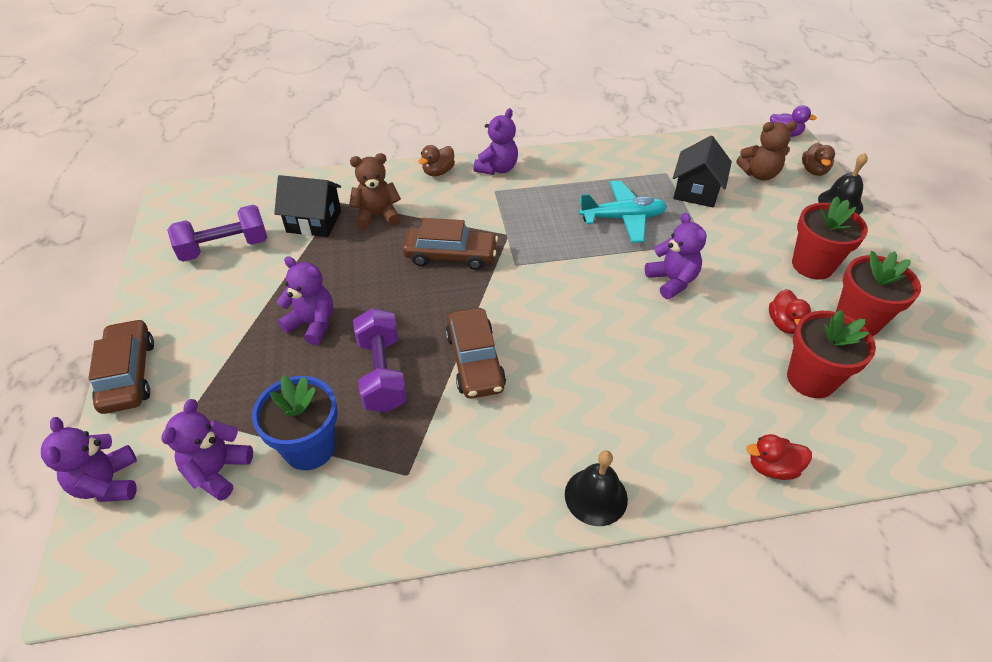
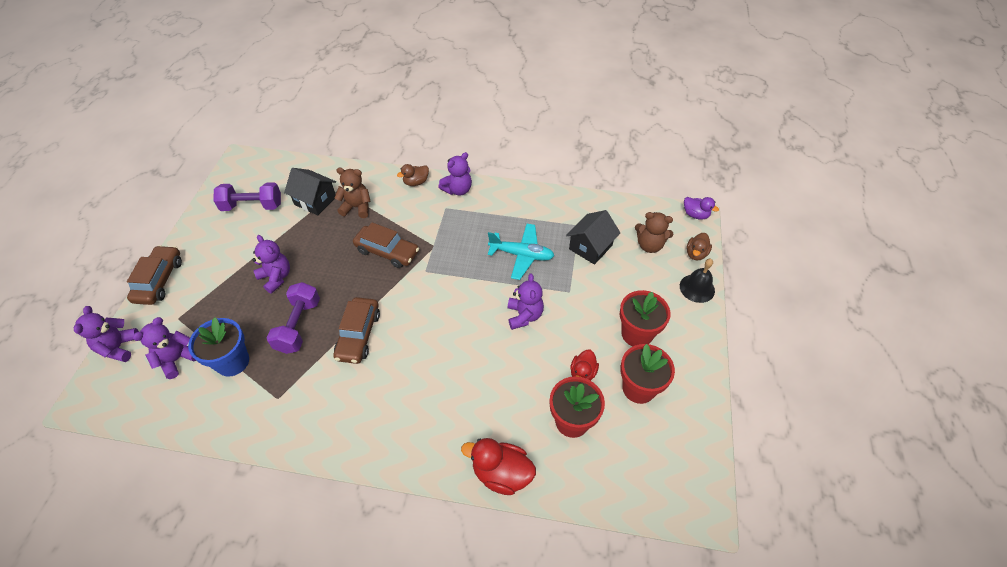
camera: 20 degrees right, 5 degrees up
(596, 496) = (378, 452): black bell -> none
(772, 467) = (501, 473): red duck -> red duck, size x1.60

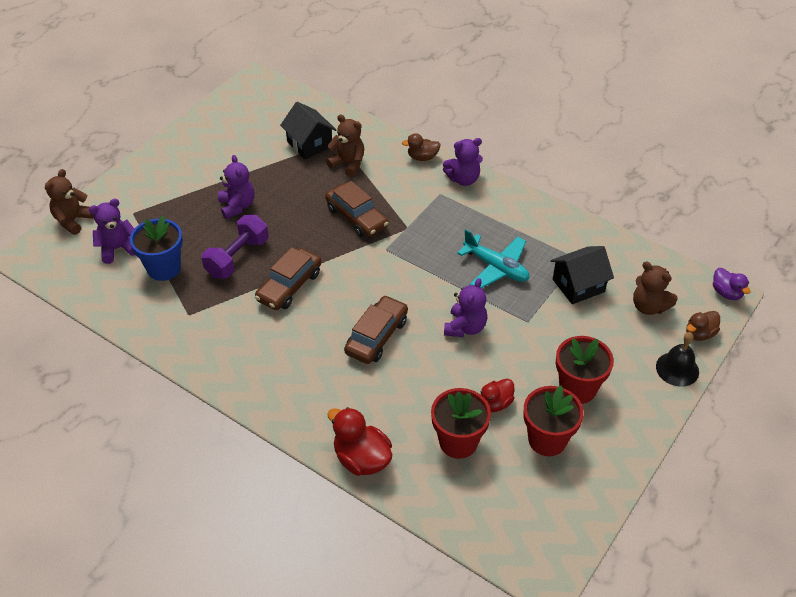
camera: 25 degrees right, 5 degrees down
(119, 347) = (73, 220): purple teddy bear -> brown teddy bear
(159, 280) = (131, 173): brown car -> brown car (377, 336)
(252, 206) = (246, 130): purple dumbbell -> none

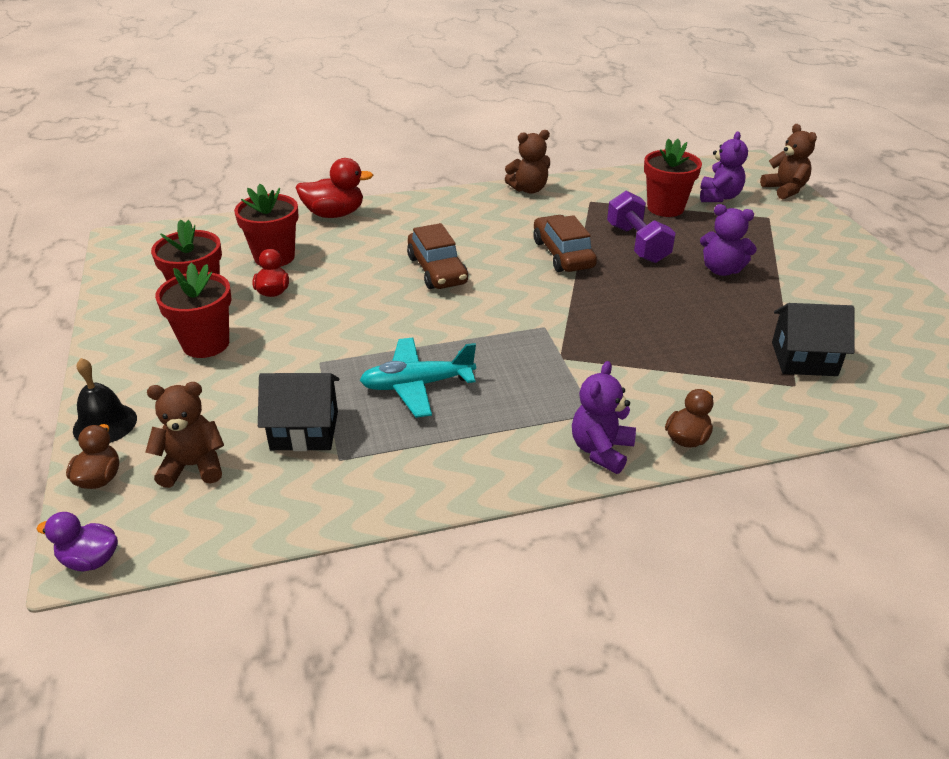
camera: 130 degrees right, 10 degrees down
(164, 268) = (665, 208): blue flower pot -> red flower pot
(348, 164) = (731, 370): brown teddy bear -> brown teddy bear (528, 189)
(356, 217) = (619, 331): brown car -> none
(465, 327) = (373, 320): purple teddy bear -> none
(578, 285) = (304, 430): black house -> black house turned 75 degrees clockwise

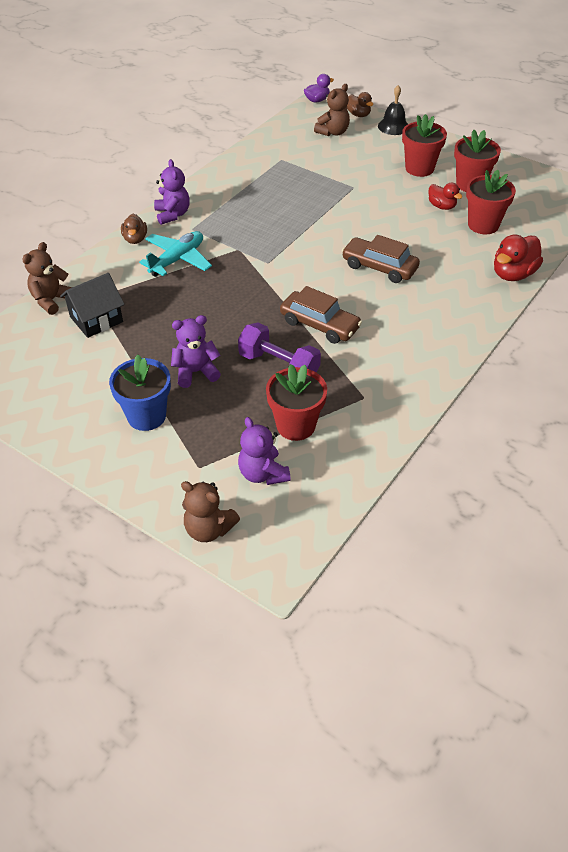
camera: 140 degrees right, 10 degrees up
(304, 430) = (312, 161): black house -> none
(417, 385) = (292, 200): turquoise plane -> turquoise plane (177, 260)
(528, 189) = (427, 382): brown teddy bear -> brown teddy bear (51, 300)
(794, 260) = (146, 416): none -> blue flower pot

